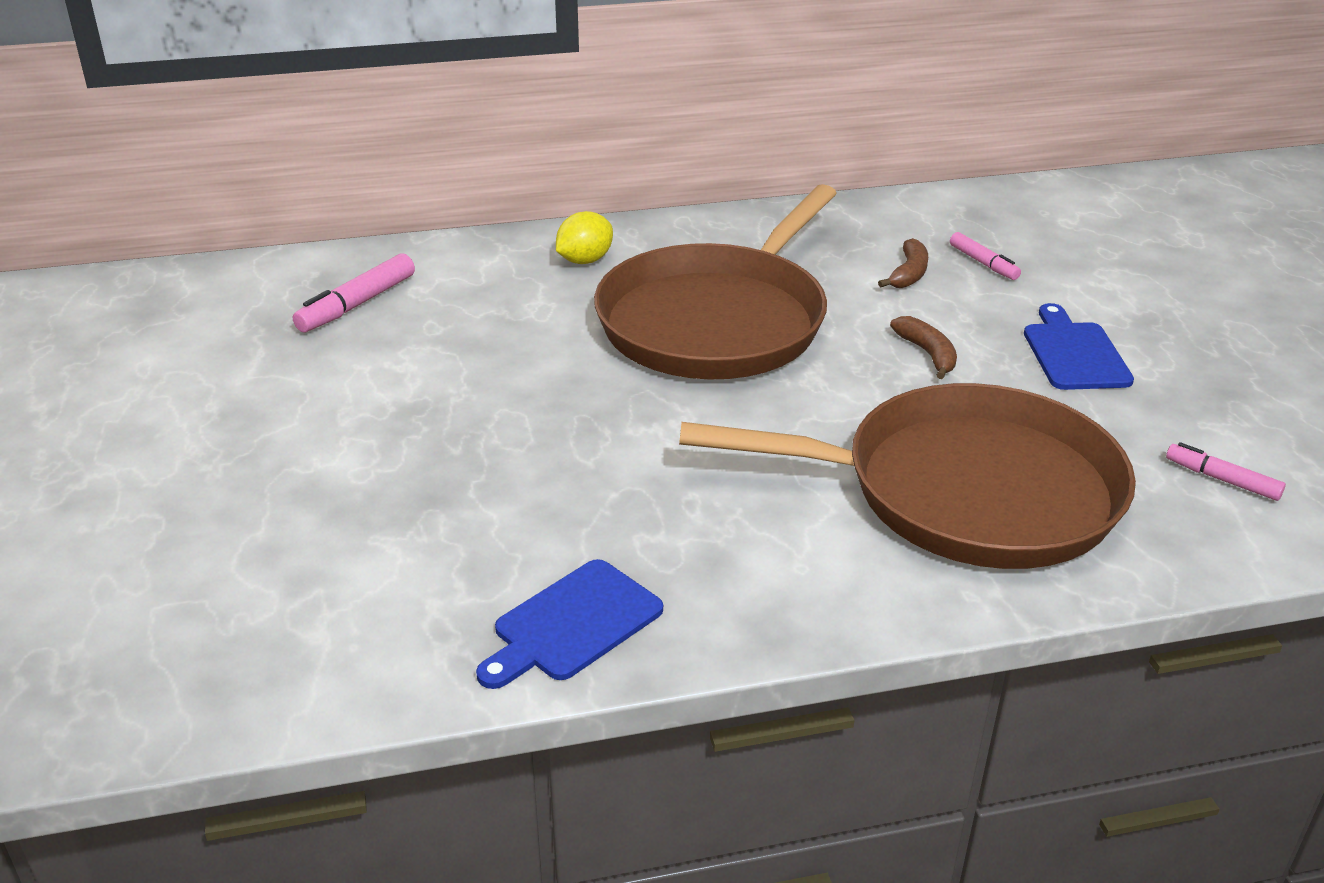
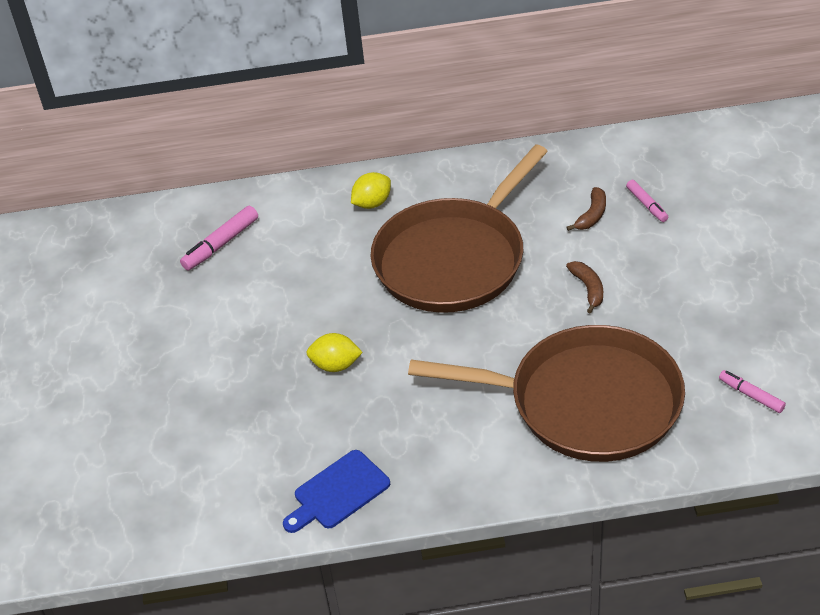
camera: 10 degrees right, 10 degrees up
(549, 448) = (335, 365): none -> yellow lemon
(1074, 353) = (687, 288): blue cutting board -> none

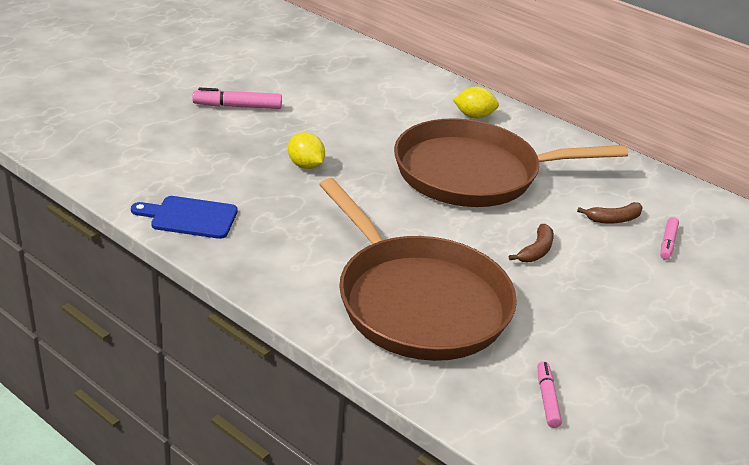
camera: 40 degrees right, 10 degrees down
(221, 244) = (353, 75): pink marker -> pink marker (238, 106)

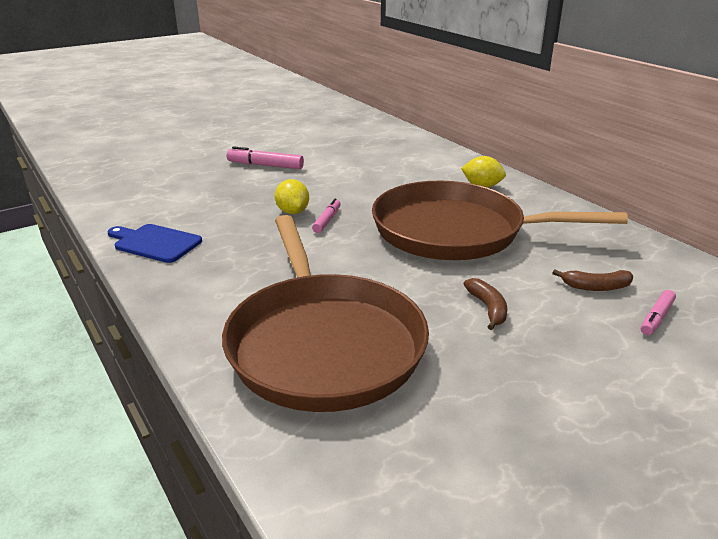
camera: 20 degrees right, 5 degrees down
(536, 251) = (488, 308): brown banana -> brown banana turned 60 degrees counterclockwise
(547, 399) = (417, 482): pink marker -> pink marker (327, 220)

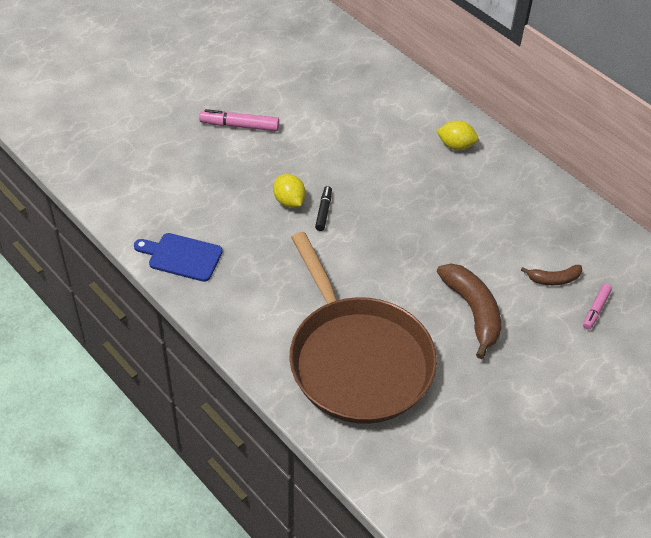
camera: 10 degrees left, 20 degrees up
(327, 220) = (323, 212): pink marker -> black marker
(456, 231) = (439, 217): brown pan -> none
(488, 308) = (473, 311): brown banana -> brown banana, size x1.82

